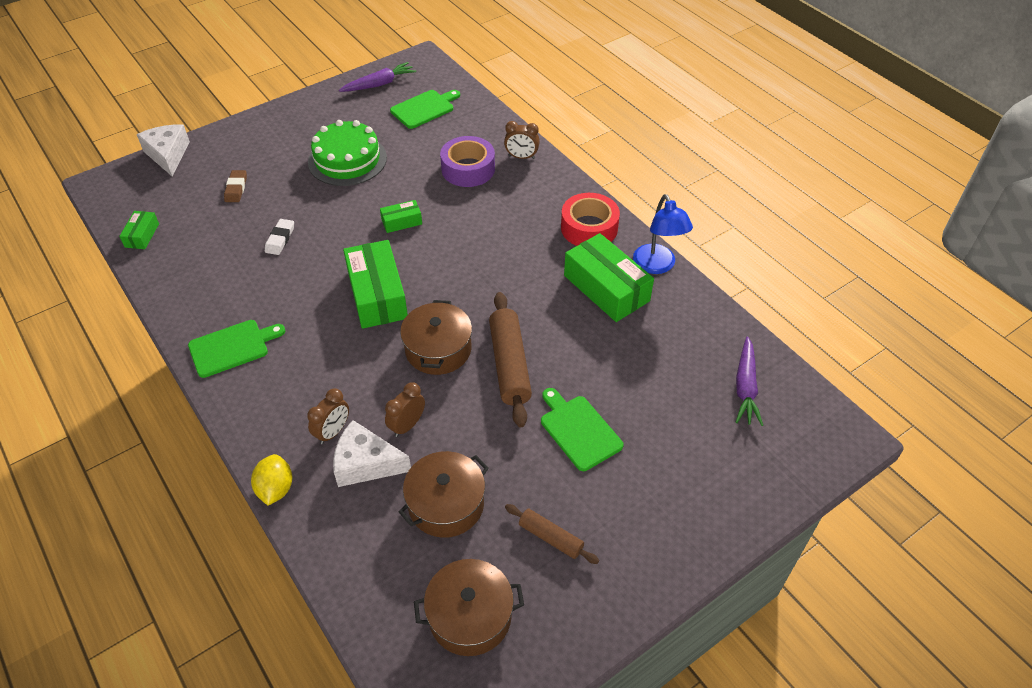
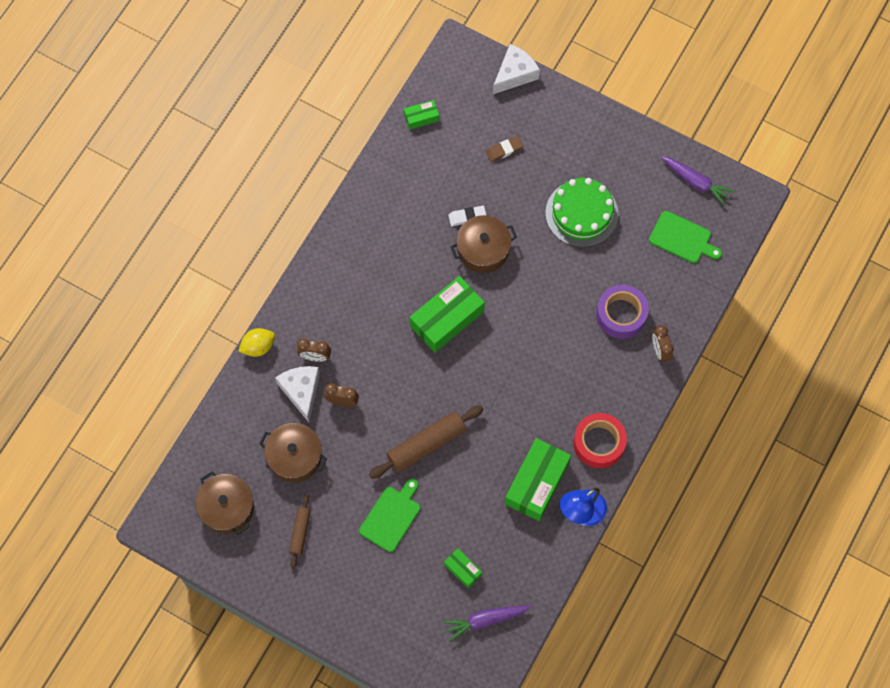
camera: 65 degrees right, 20 degrees up
(232, 347) = (351, 249): green cutting board -> none
(401, 222) = (531, 295): green box -> green box (462, 569)
(438, 349) = (416, 388): brown pot -> brown pot (483, 249)

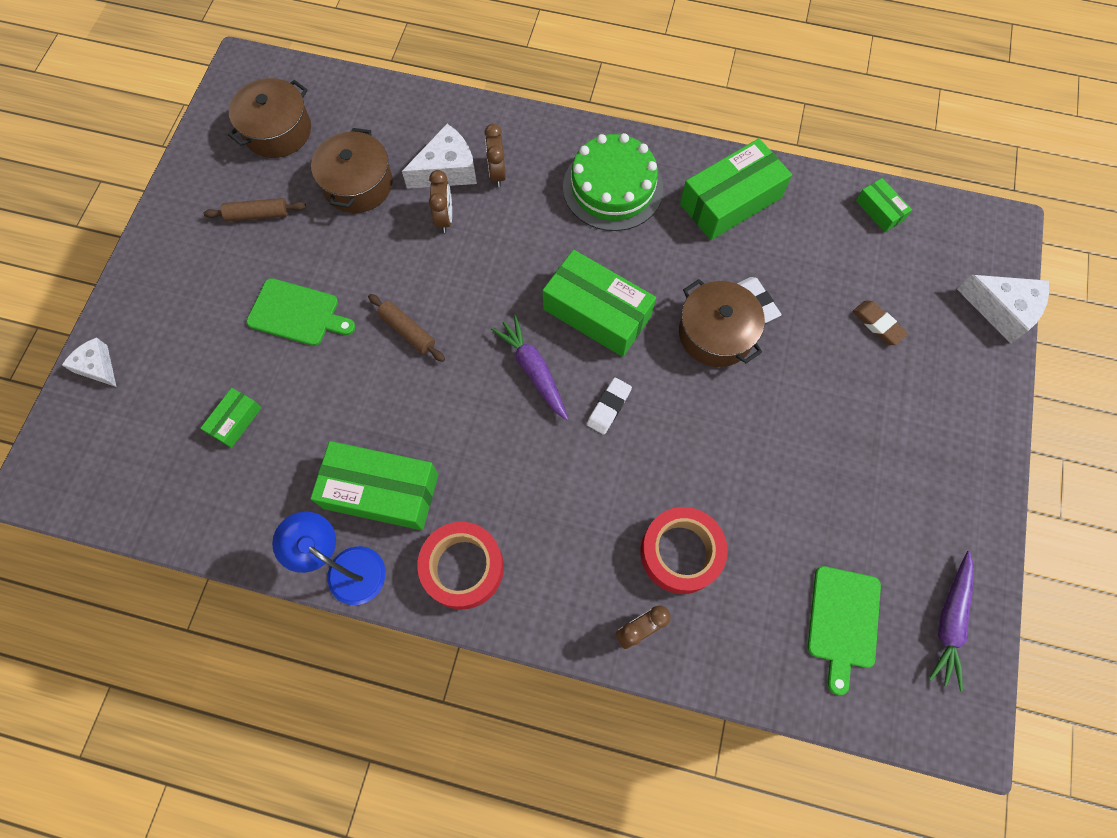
camera: 75 degrees right, 0 degrees up
(258, 347) = (493, 110): yellow lemon -> none
(385, 208) = (730, 201): none -> green box
(395, 660) = (98, 367): none -> white cheese
(426, 445) = (407, 331): brown rolling pin -> brown rolling pin, size x0.56
(485, 620) = (165, 469): purple carrot -> purple carrot (533, 370)
(516, 330) = (608, 407): none -> white eraser
(581, 213) = (823, 455): green cake -> green cake (612, 187)
(621, 315) = (680, 553): purple tape -> red tape

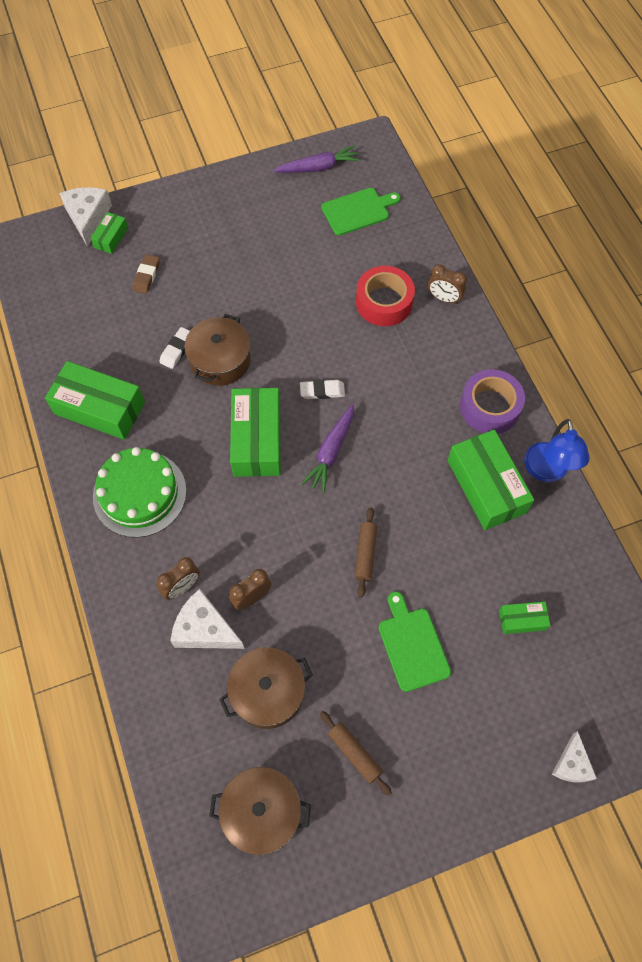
camera: 125 degrees left, 5 degrees down
(463, 567) = (490, 407): red tape -> purple tape
(879, 210) = (47, 314): green box -> green box (111, 237)

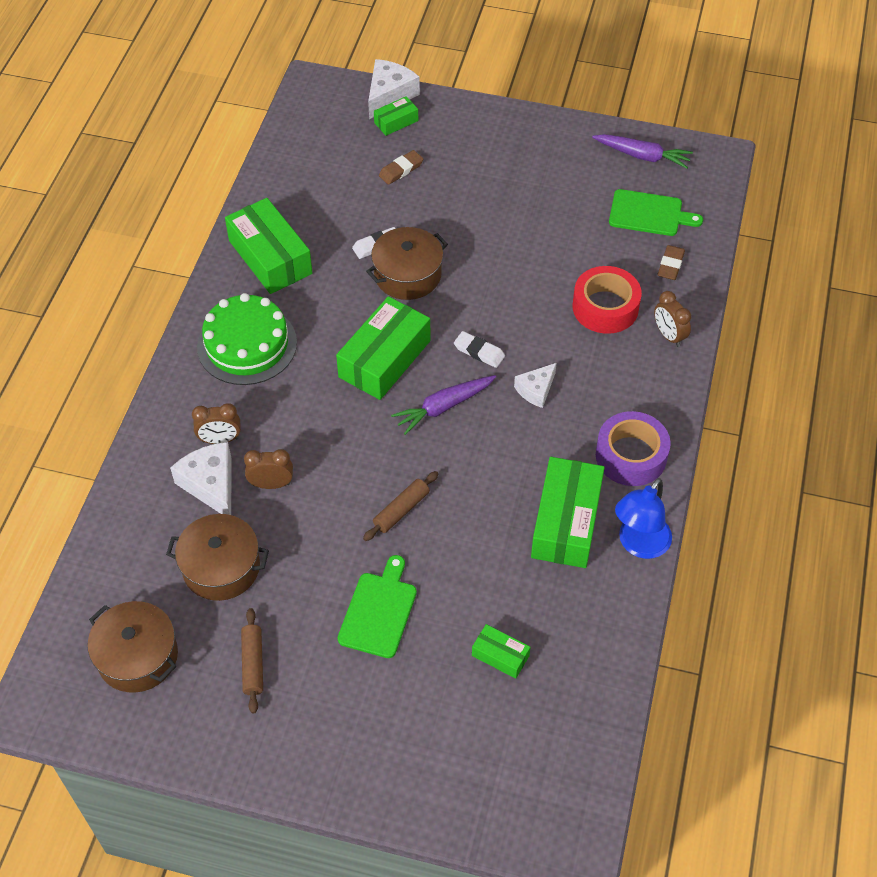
camera: 35 degrees right, 10 degrees down
(403, 243) = (670, 265): none -> brown eraser
(571, 764) = (440, 805): white cheese -> white cheese (536, 390)

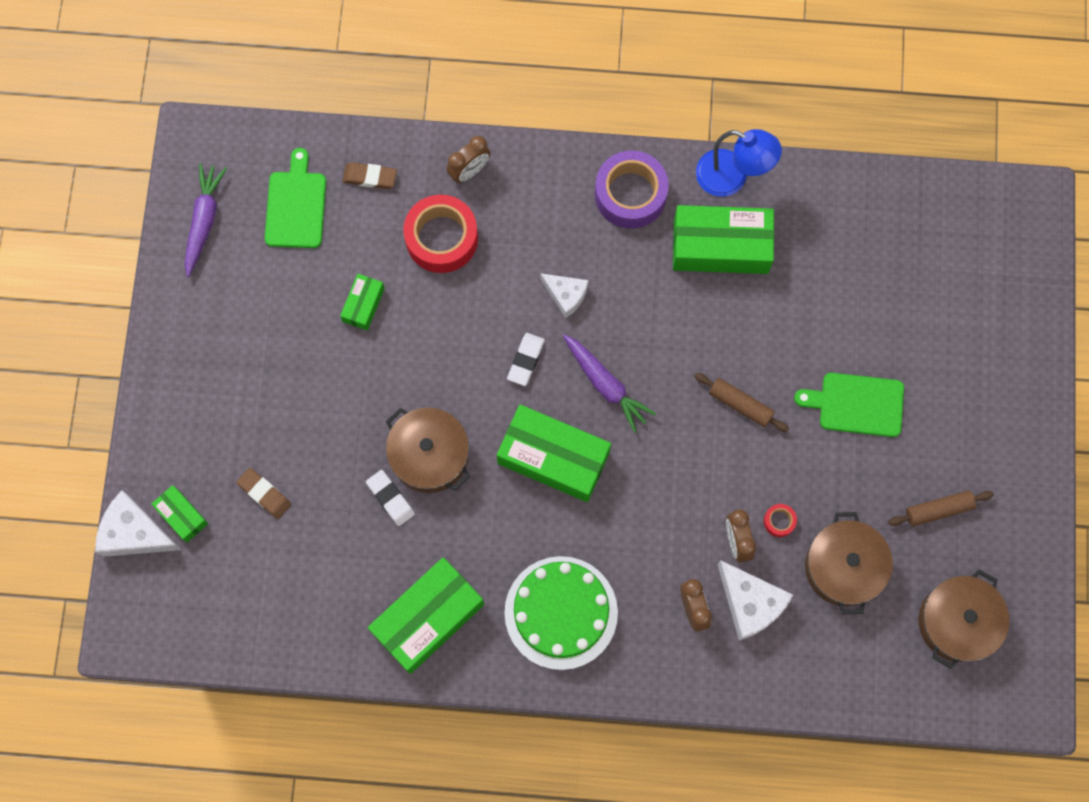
camera: 100 degrees left, 20 degrees up
(211, 484) = (750, 603): white cheese -> white cheese turned 90 degrees counterclockwise
(280, 522) = (779, 521): none -> red tape
(500, 655) = (877, 287): green box -> green box (363, 305)

